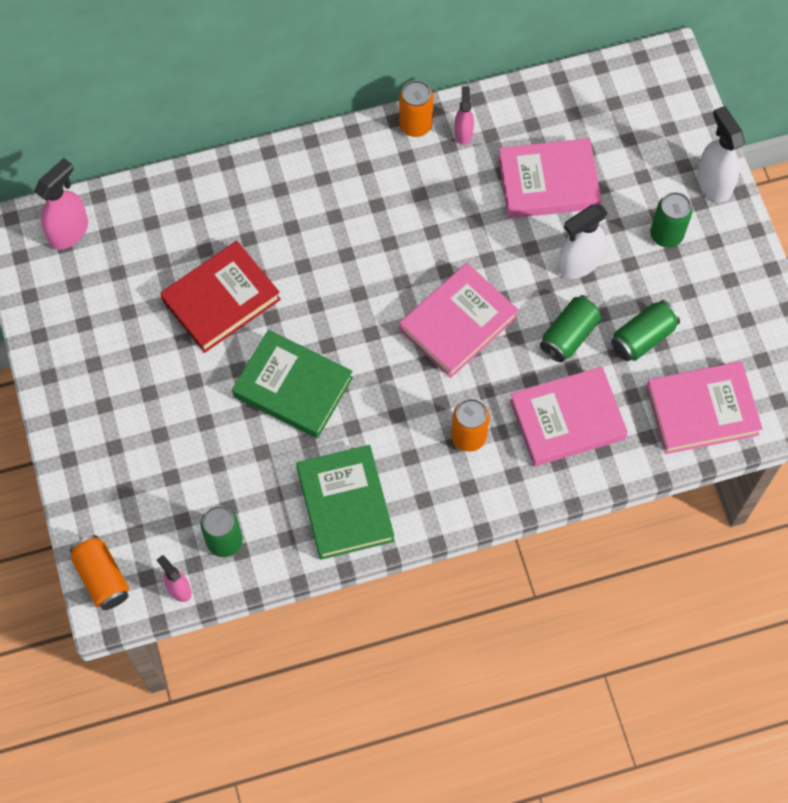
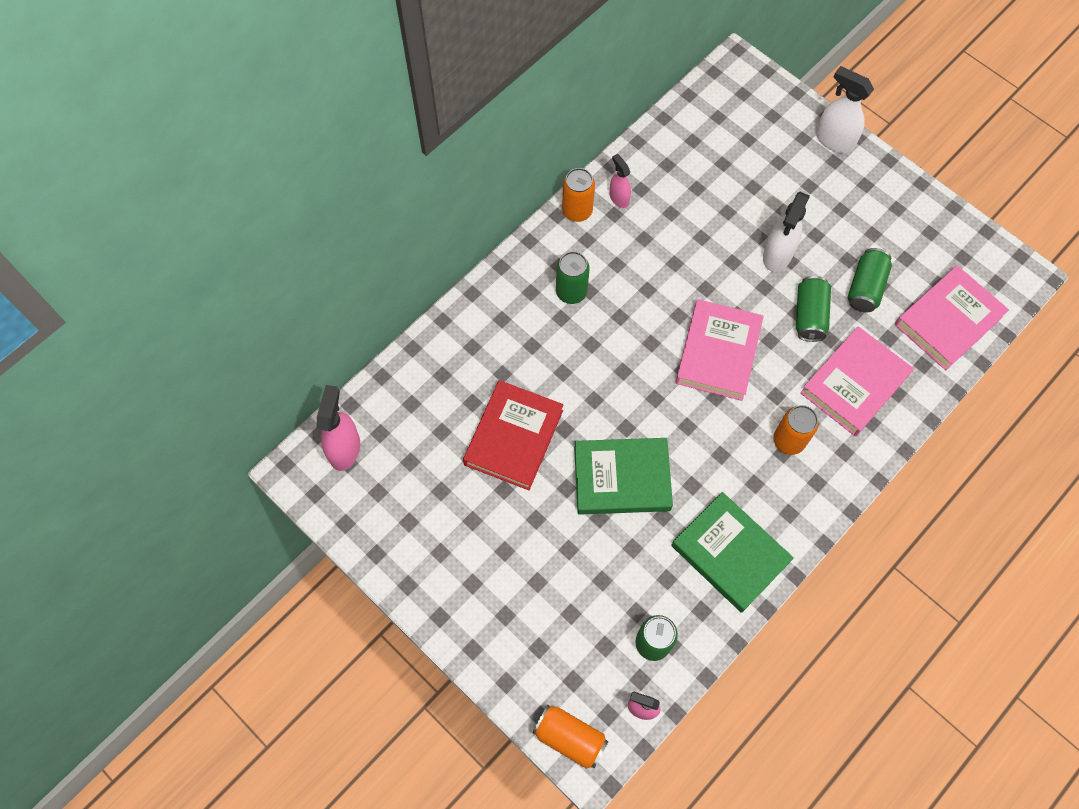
camera: 30 degrees left, 0 degrees up
(548, 182) = (711, 204): pink book -> none
(666, 235) = (827, 198): green can -> green can (571, 292)

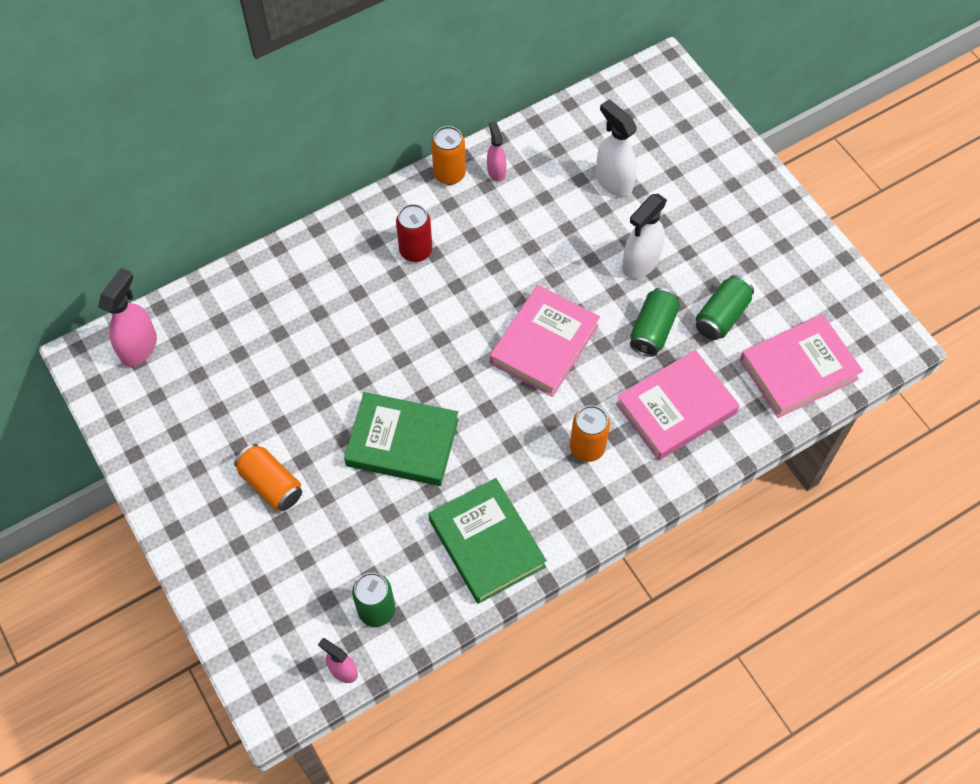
camera: 15 degrees right, 5 degrees down
(513, 437) = (308, 376): red book -> none
(570, 738) = (260, 679): orange can -> orange can (271, 484)
(571, 292) = (415, 251): green can -> red can
(834, 140) = (739, 164): white spray bottle -> white spray bottle (613, 181)

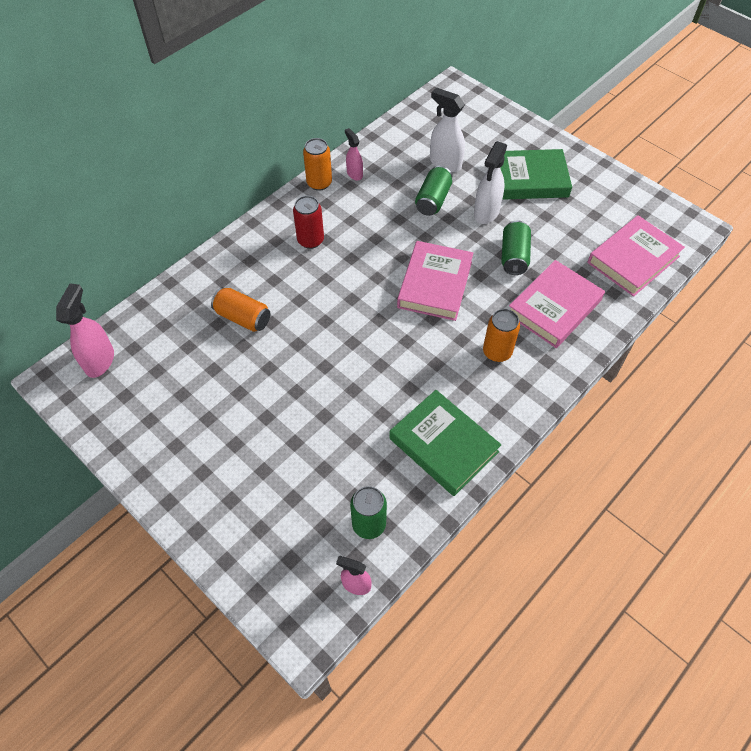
camera: 15 degrees left, 5 degrees down
(271, 484) = (245, 443): orange can -> orange can (243, 317)
(402, 443) = (346, 383): green book -> green book (530, 179)
(721, 316) = (561, 235): green can -> green can (433, 200)

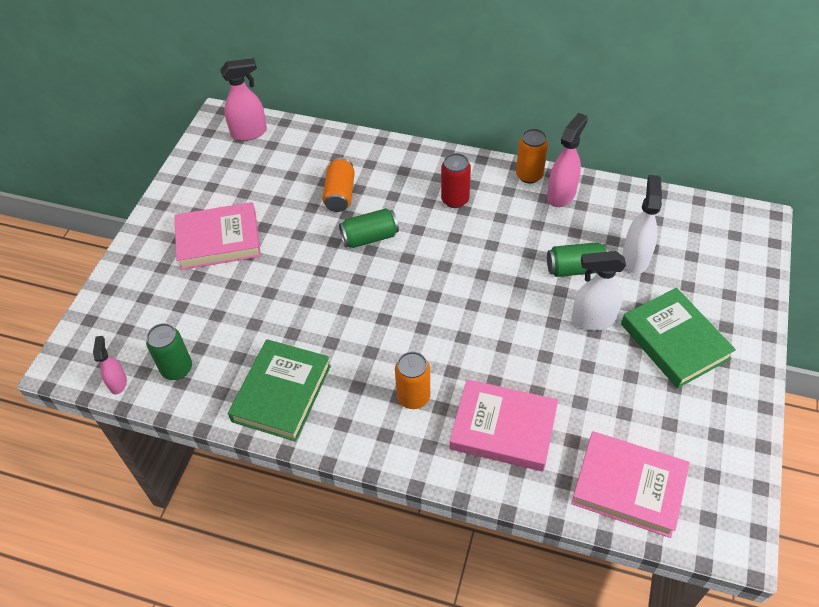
camera: 65 degrees right, 5 degrees down
(354, 174) = (561, 195): pink spray bottle -> pink spray bottle, size x1.66
(435, 284) = (465, 313): pink book -> pink book (218, 240)
(514, 256) = (549, 367): green can -> green can (369, 238)

